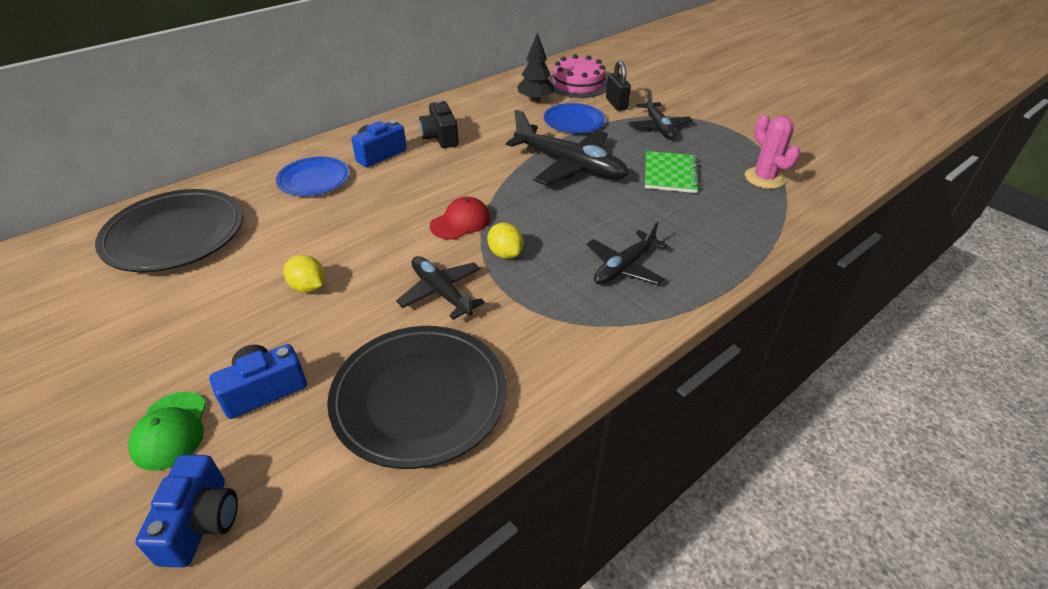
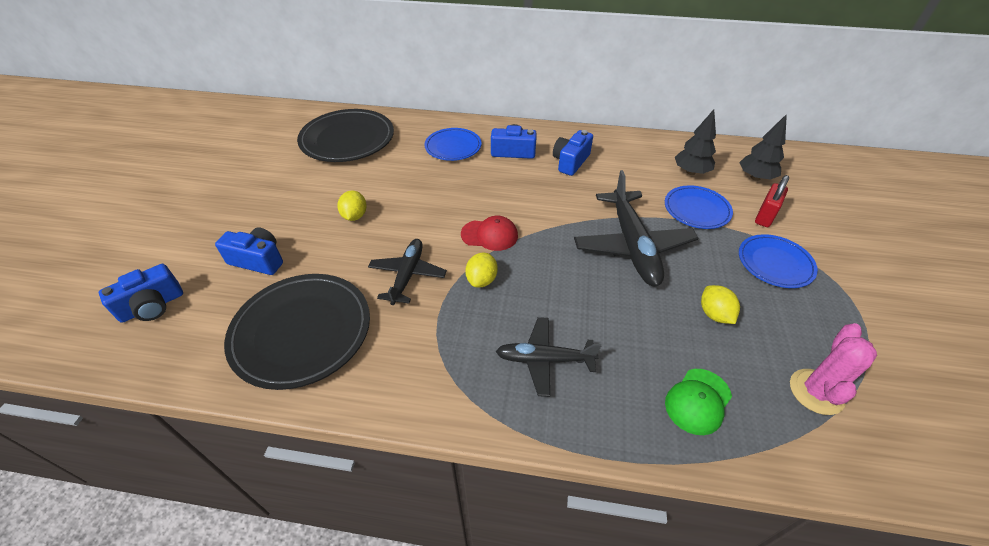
camera: 50 degrees right, 5 degrees up
(170, 430) = (206, 248): green cap -> green cap (698, 401)
(440, 137) = (570, 162): black camera -> blue camera
(578, 84) = (755, 177): pink cake -> black tree
(616, 104) = (765, 216): black padlock -> red padlock
(658, 127) = (774, 263): black plane -> blue plate
(670, 174) = (714, 314): green notebook -> yellow lemon

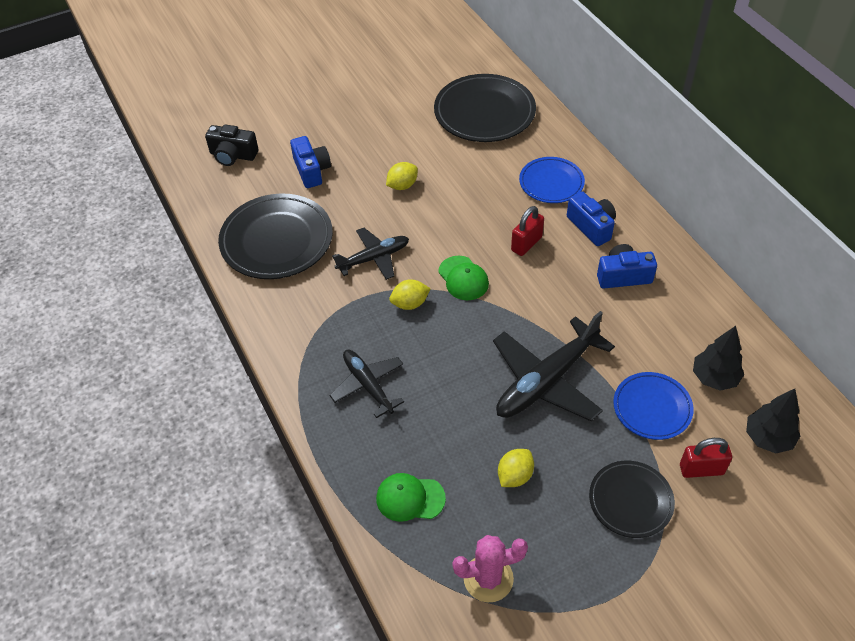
camera: 55 degrees right, 5 degrees up
(152, 306) = (233, 155): blue camera -> black camera
(489, 235) = (463, 278): red cap -> green cap
(493, 186) = (526, 244): none -> red padlock
(774, 263) = (630, 501): blue plate -> black plate

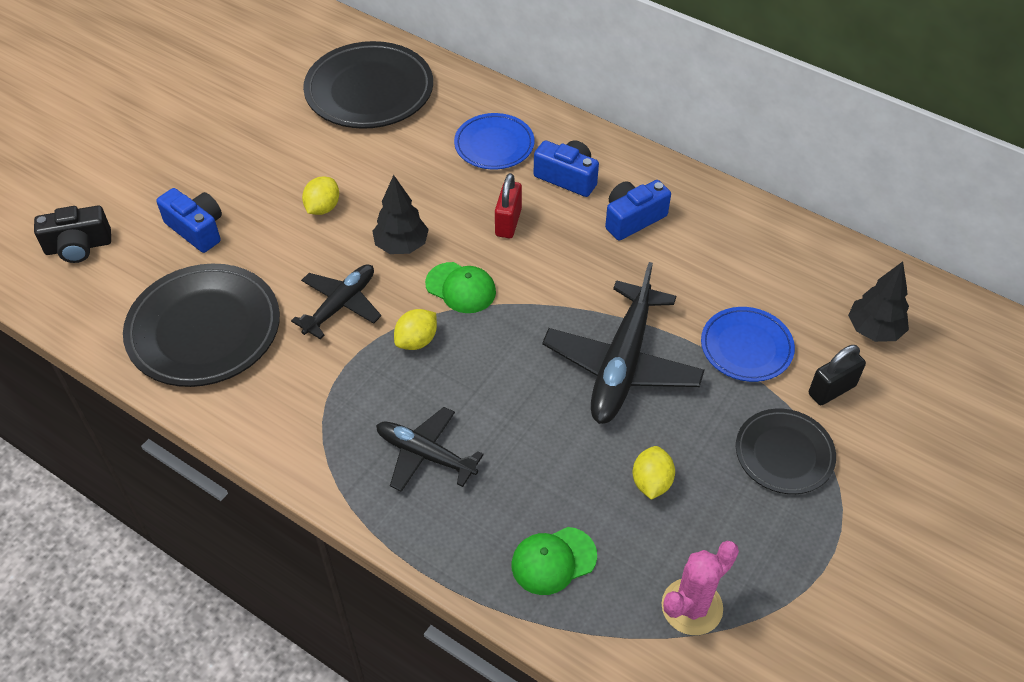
camera: 30 degrees left, 0 degrees up
(701, 469) = (832, 390): red padlock -> black padlock
(714, 378) = (787, 290): black tree -> black tree (401, 246)

